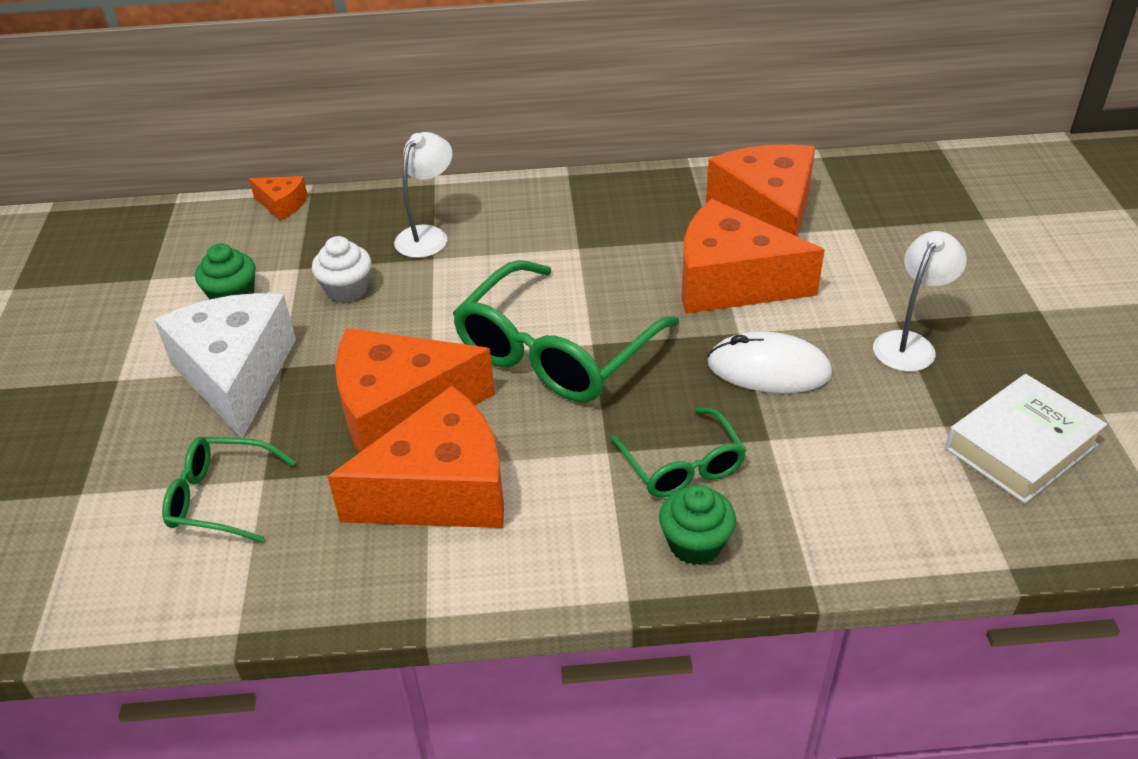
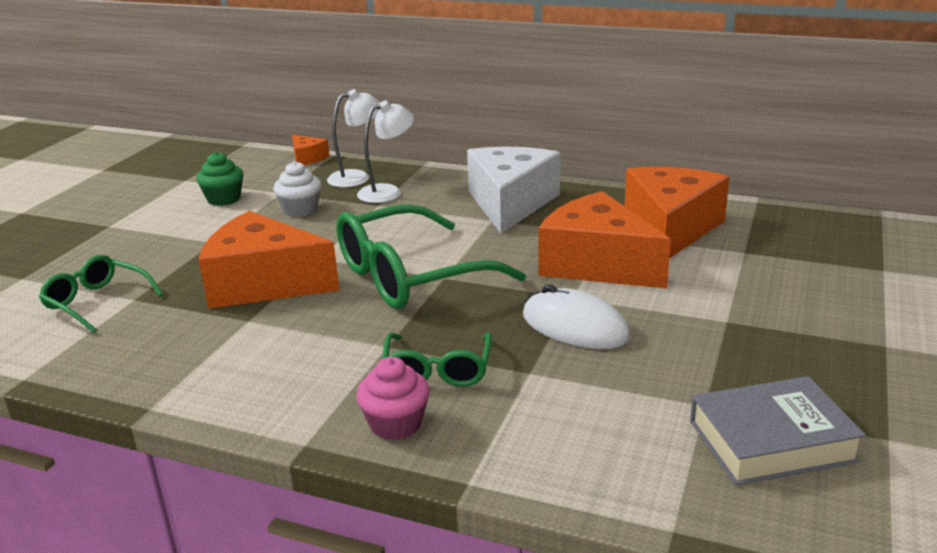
camera: 25 degrees right, 15 degrees down
(236, 375) = (180, 239): white cheese -> white cheese (510, 203)
(441, 489) = (241, 336): orange cheese -> none
(695, 544) = (396, 424): green cupcake -> pink cupcake
(909, 343) = (724, 339): white lamp -> white lamp (357, 177)
(1021, 446) = (771, 441): white book -> grey book

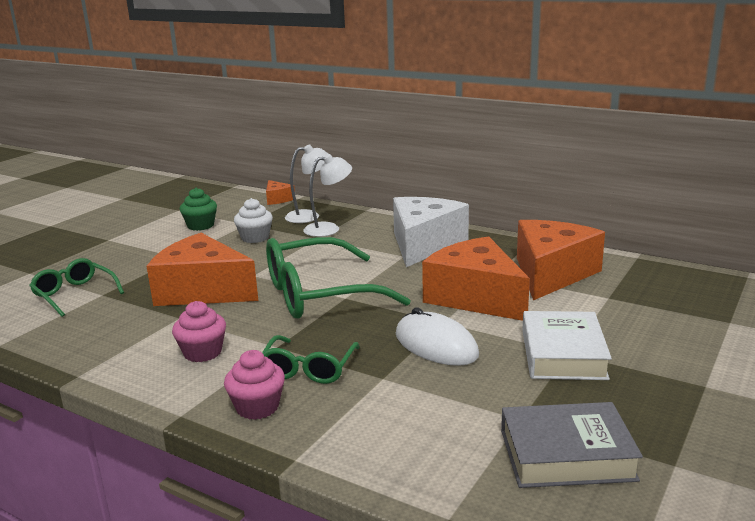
camera: 10 degrees right, 5 degrees down
(298, 362) = (202, 352): none -> pink cupcake
(721, 324) = (563, 354): none -> white book

